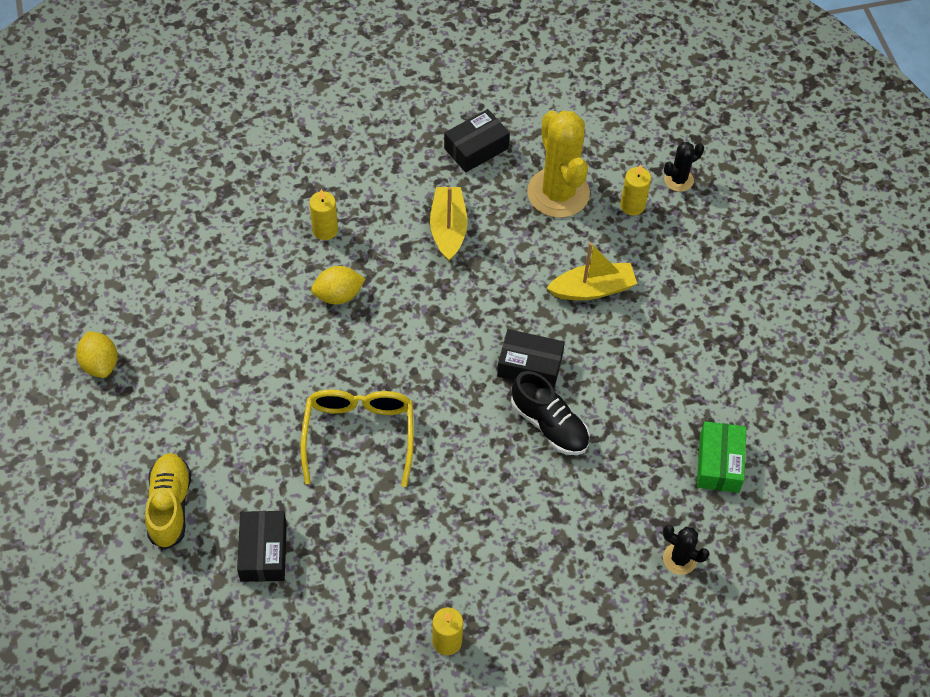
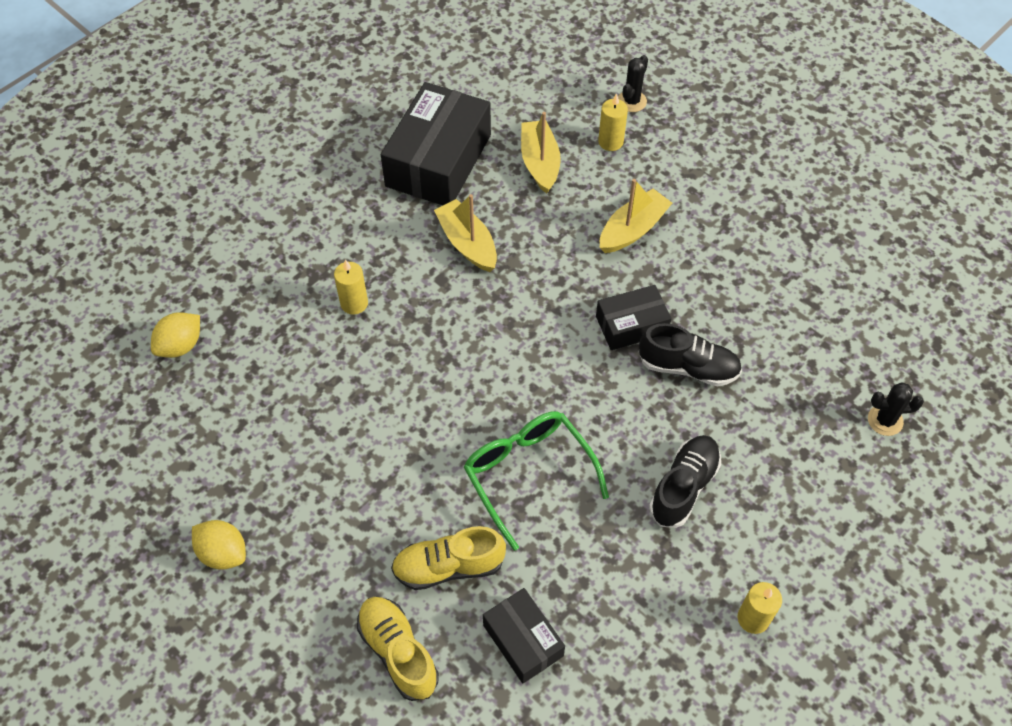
camera: 30 degrees left, 0 degrees up
(249, 467) = (448, 566): none -> yellow shoe
(338, 295) = (412, 356): yellow lemon -> yellow lemon (180, 345)
(359, 434) = (528, 474): yellow glasses -> green glasses
(471, 514) = (683, 487): none -> black shoe
(476, 148) = (438, 160): black box -> black box, size x1.83
(558, 193) = (540, 163): yellow cactus -> yellow boat
(719, 463) = (850, 320): green box -> none

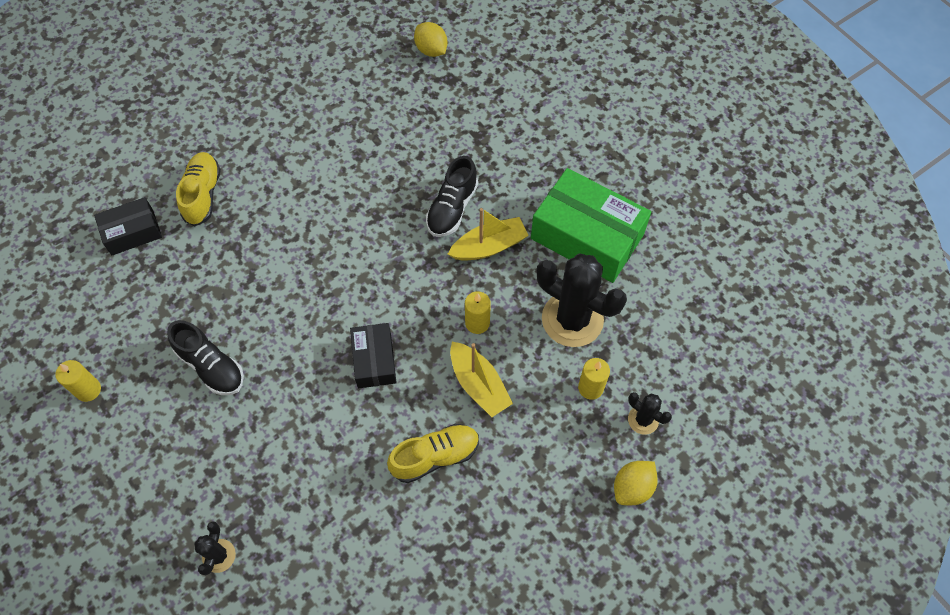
camera: 100 degrees right, 5 degrees up
(223, 553) = (258, 68): yellow lemon -> yellow lemon (632, 487)
(354, 303) = (444, 159): yellow candle -> yellow candle (477, 323)
(398, 652) = (153, 158): yellow shoe -> yellow shoe (435, 456)
(438, 160) = (587, 236): black box -> green box
(528, 474) = (258, 256): green glasses -> none
(540, 163) = (572, 319): yellow boat -> black cactus
(688, 367) = (320, 397): black shoe -> black shoe (452, 208)

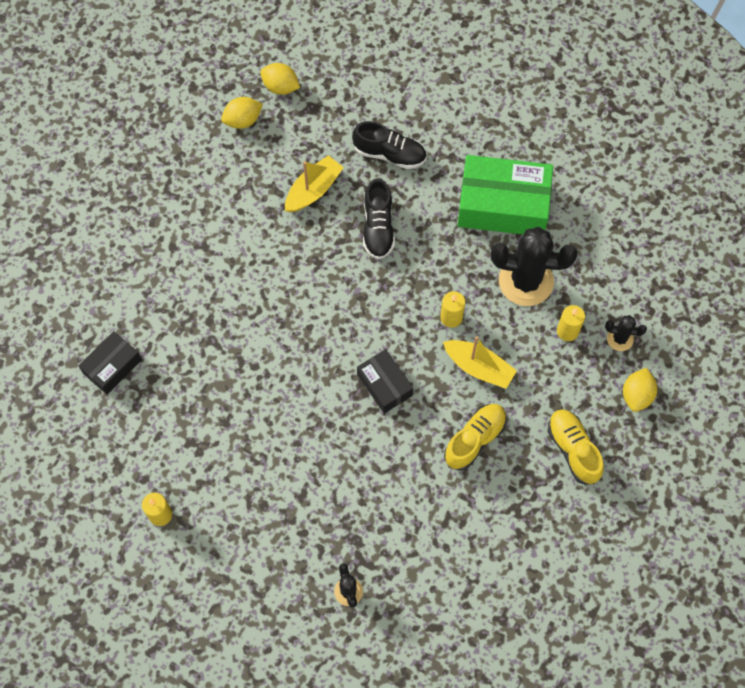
camera: 25 degrees left, 5 degrees up
(202, 195) = (154, 307): yellow shoe -> yellow shoe (573, 449)
(211, 366) = (252, 449): black shoe -> black shoe (390, 154)
(380, 65) = (243, 120): none -> yellow lemon
(489, 246) = (427, 248): yellow boat -> yellow boat (313, 190)

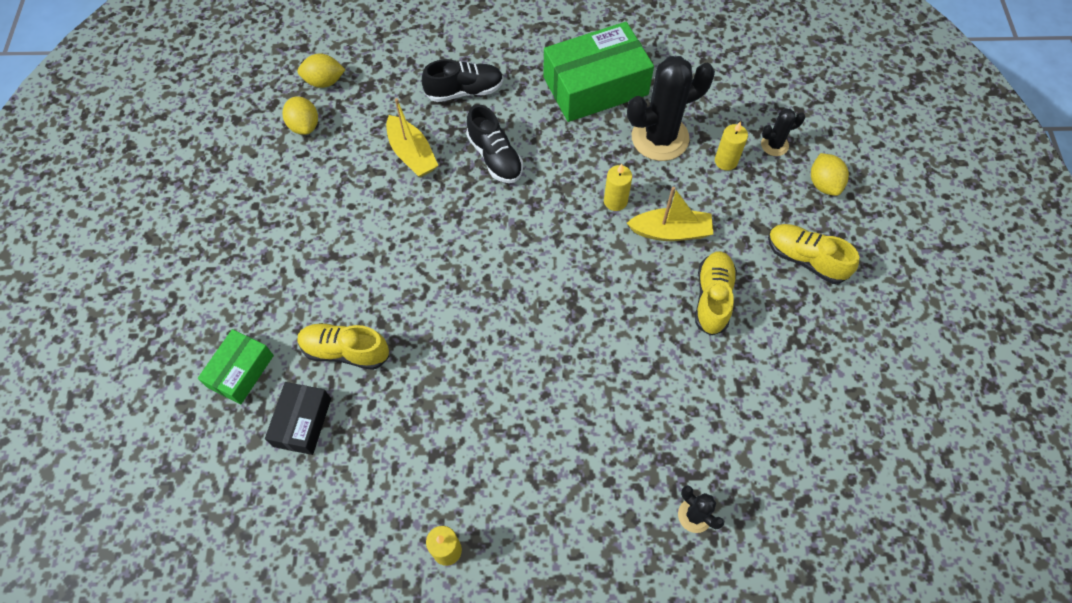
camera: 30 degrees left, 5 degrees down
(90, 304) = (241, 371): none -> green box
(171, 329) = (345, 351): none -> yellow shoe
(243, 120) = (304, 126): yellow lemon -> yellow lemon turned 60 degrees counterclockwise
(313, 190) = (412, 154): yellow boat -> yellow boat turned 135 degrees clockwise
(384, 385) = (594, 293): black box -> none

